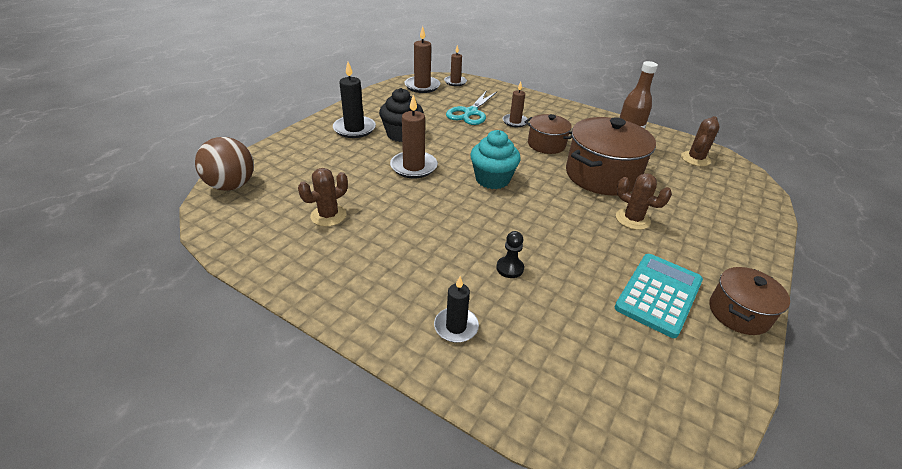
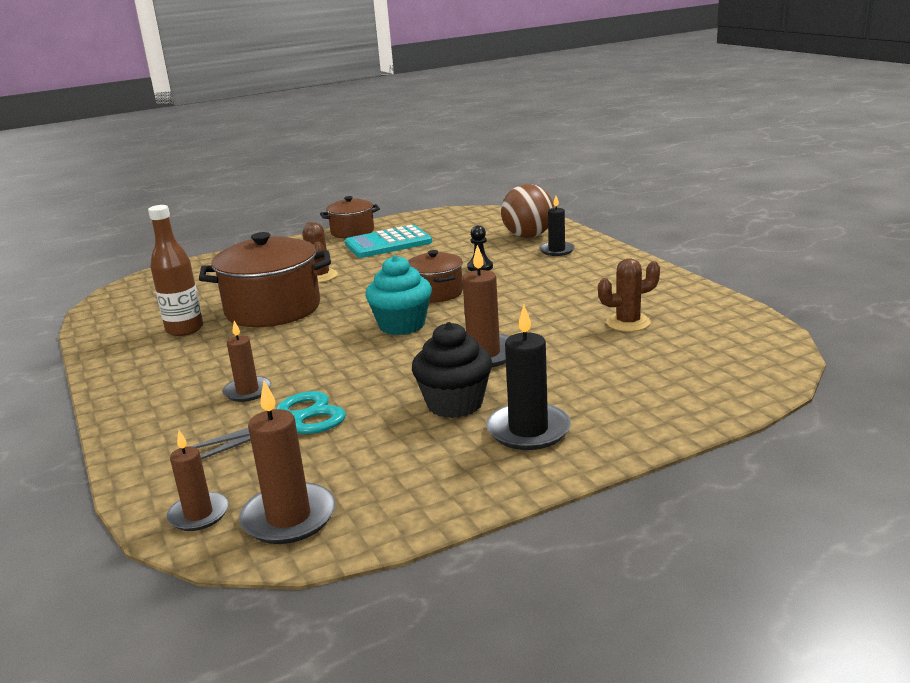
camera: 145 degrees left, 15 degrees down
(231, 186) = (755, 373): brown ball -> brown ball (528, 236)
(546, 144) = (267, 350): brown pot -> brown pot (436, 293)
(695, 159) = (136, 306): brown cactus -> none

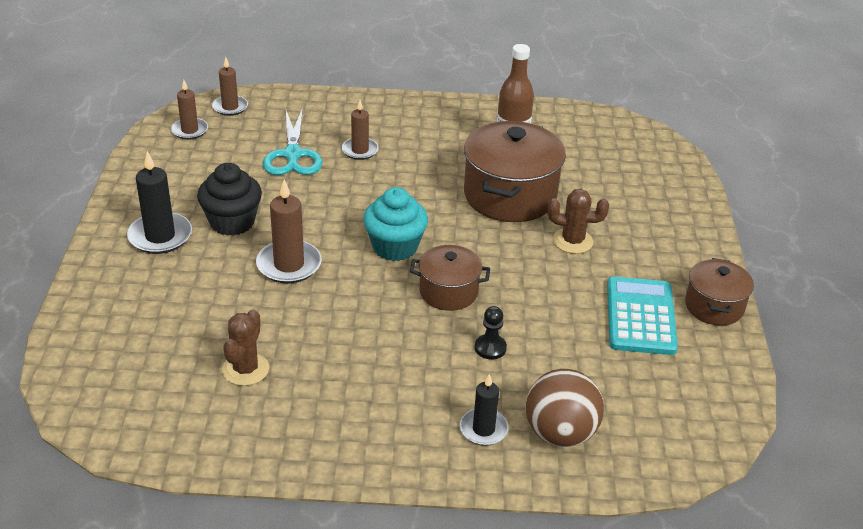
camera: 115 degrees right, 15 degrees up
(289, 518) = (190, 130): brown candle -> brown candle, size x0.65

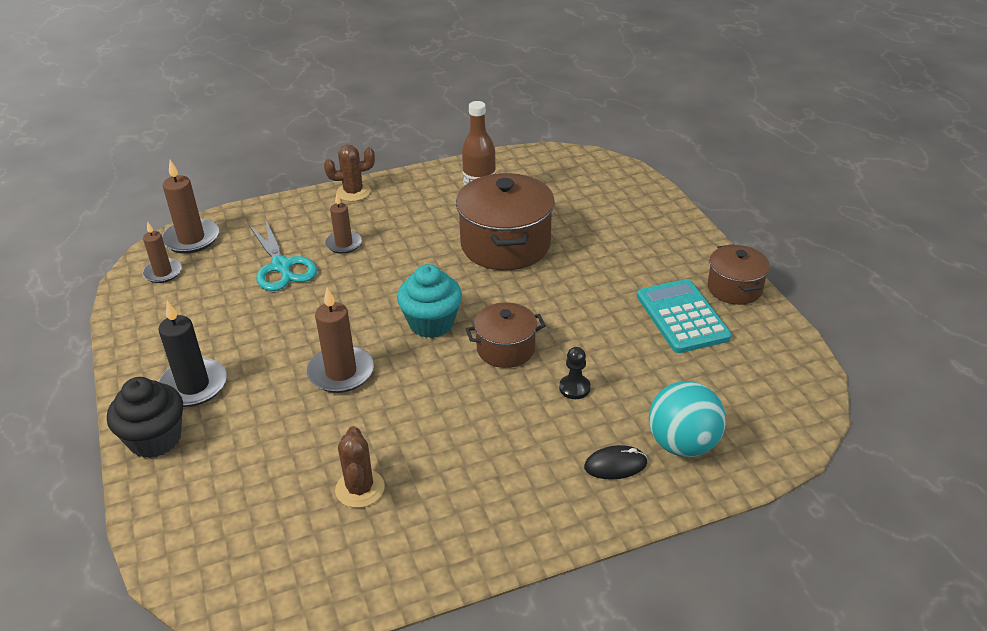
camera: 20 degrees left, 0 degrees up
(230, 107) = (191, 239): brown candle -> brown candle, size x1.54
(232, 222) = (259, 349): black cupcake -> black cupcake (155, 439)
(483, 429) = (615, 465): black candle -> black mouse
(560, 433) = (682, 444): brown ball -> turquoise ball
(572, 241) = (584, 269): brown cactus -> brown cactus (353, 192)

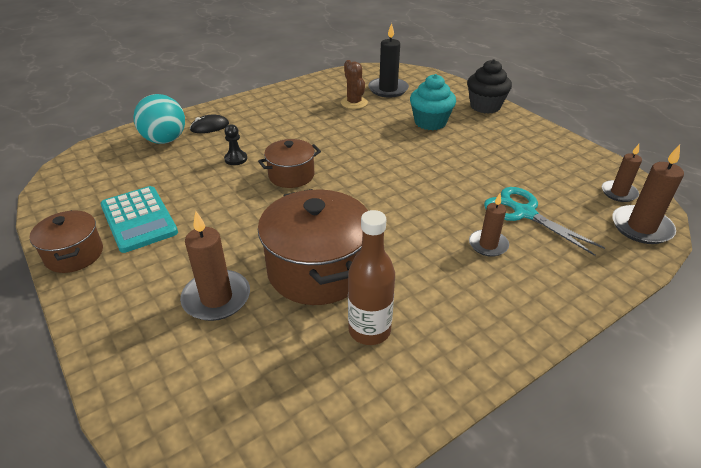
camera: 165 degrees right, 0 degrees up
(193, 386) = (494, 129): black candle -> black candle (388, 89)
(341, 372) = (404, 147): brown candle -> brown candle (216, 298)
(353, 192) = (540, 320): brown cactus -> none
(431, 323) = (358, 185): turquoise cupcake -> turquoise cupcake (430, 122)

